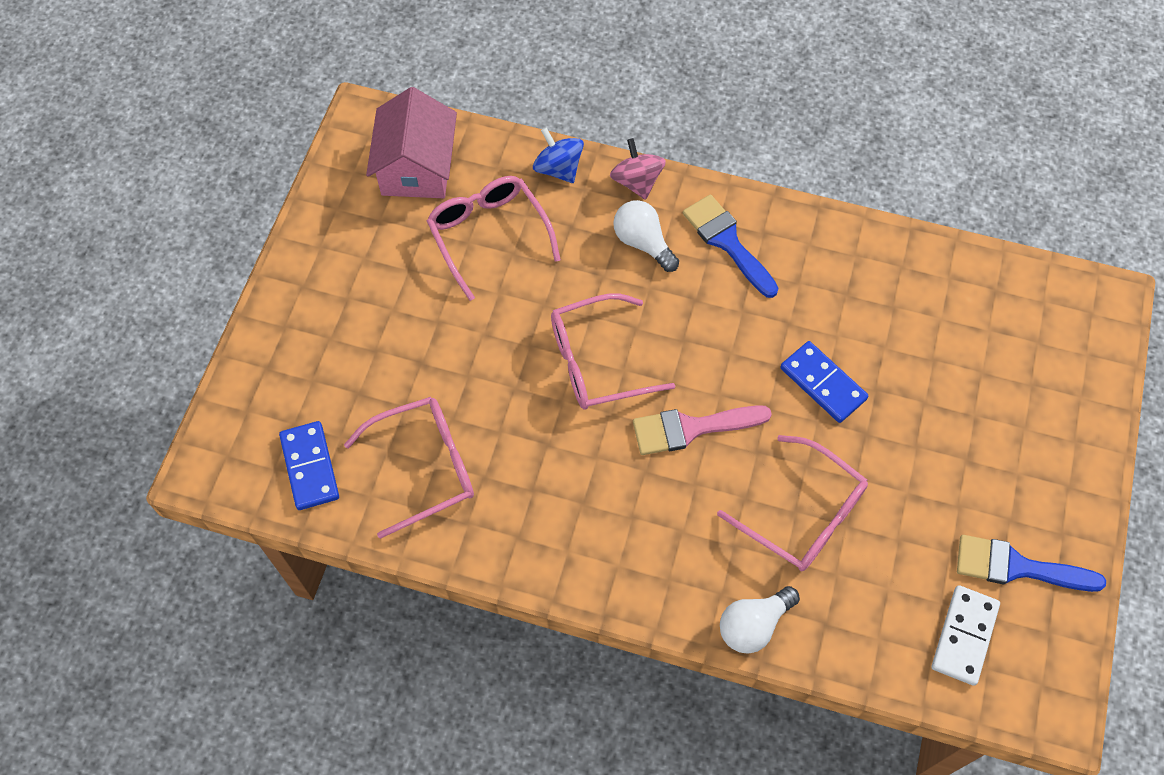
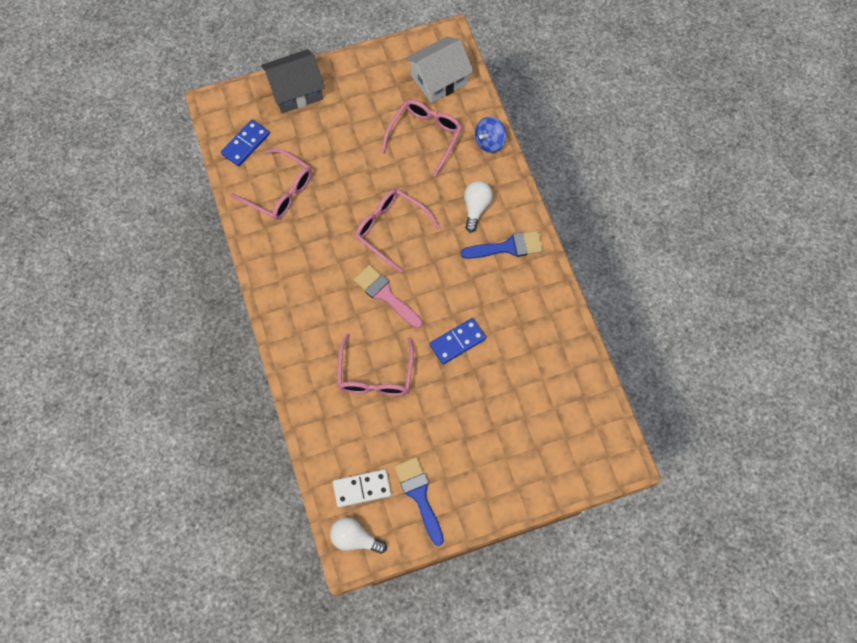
camera: 55 degrees right, 5 degrees up
(280, 348) = (296, 91): none -> grey house
(416, 167) = (439, 79): pink house -> white house
(558, 168) = (489, 142): blue spinning top -> blue spinning top turned 150 degrees counterclockwise
(636, 182) = (511, 182): pink spinning top -> none
(727, 242) = (508, 247): blue brush -> blue brush turned 60 degrees clockwise
(753, 625) = (300, 385): white light bulb -> white light bulb (355, 538)
(823, 383) = (457, 342): blue domino -> blue domino turned 45 degrees clockwise

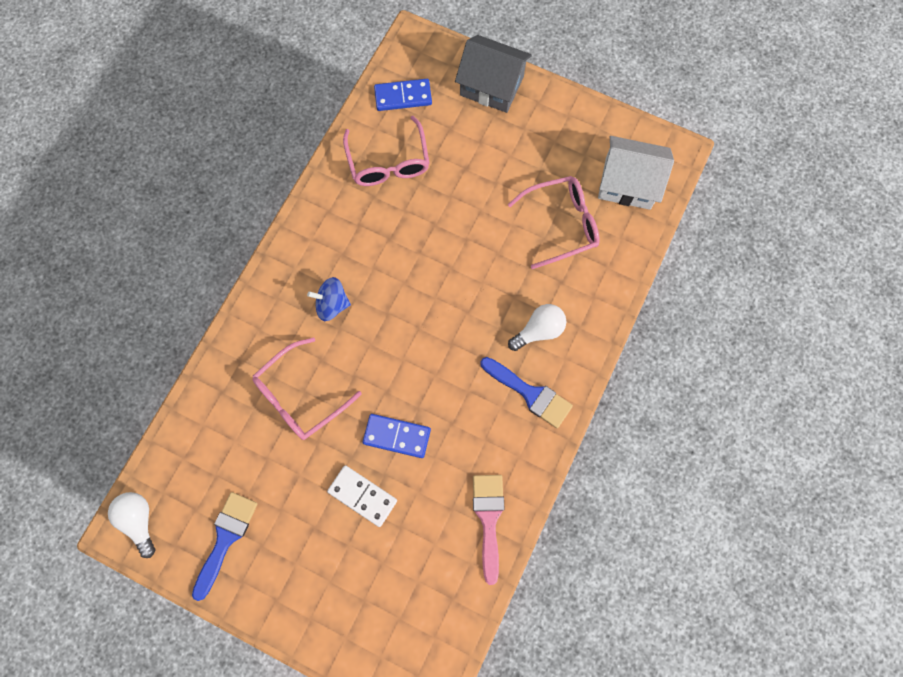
camera: 45 degrees right, 5 degrees up
(362, 489) = (188, 484): white domino -> white domino (362, 496)
(385, 295) = (380, 335): pink brush -> pink brush (488, 519)
(391, 230) = (445, 281): pink glasses -> none
(489, 142) = (614, 281): blue spinning top -> blue spinning top (332, 304)

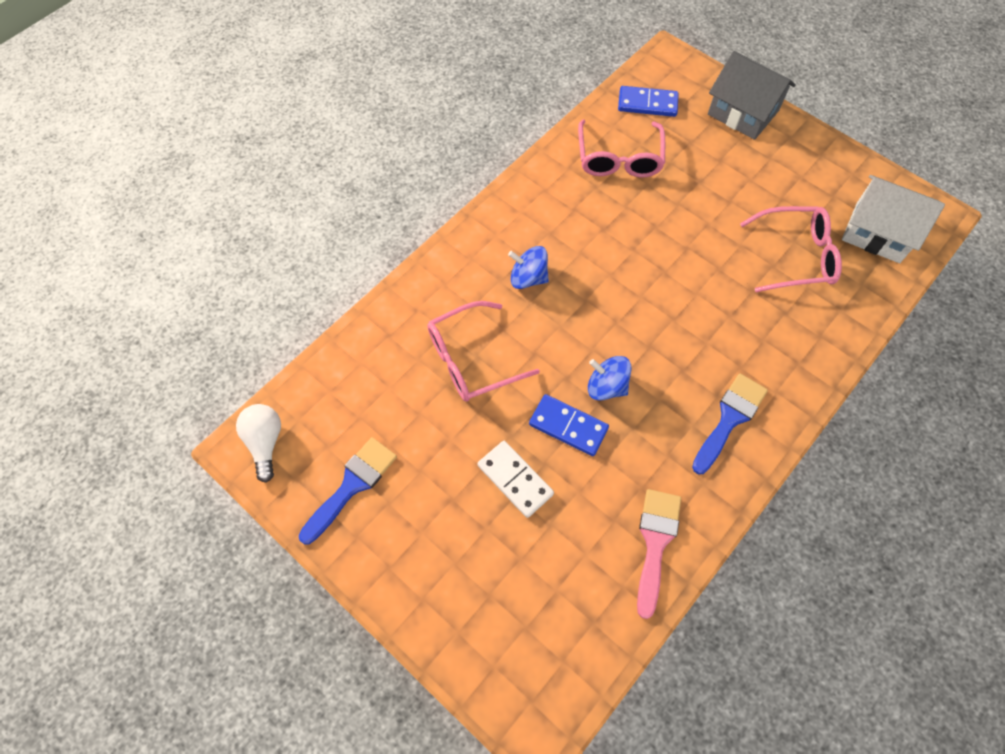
camera: 15 degrees right, 10 degrees down
(422, 391) = (606, 386): none -> blue spinning top
(530, 393) = (729, 419): blue brush -> blue brush turned 105 degrees counterclockwise
(539, 331) = (751, 356): white light bulb -> none

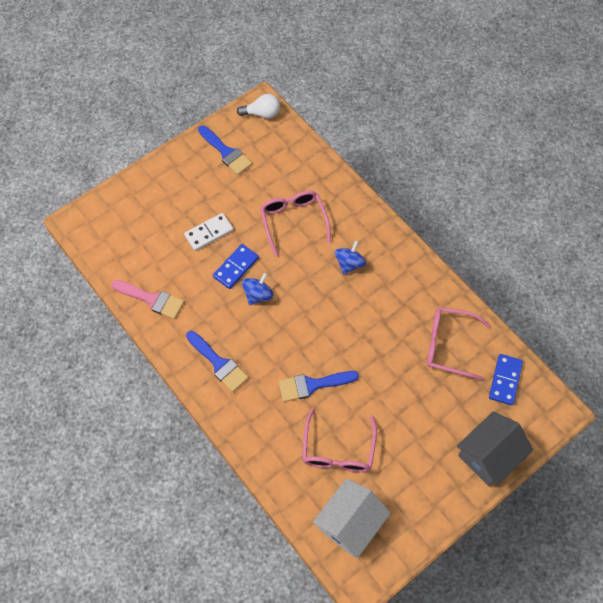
camera: 100 degrees right, 0 degrees up
(721, 296) = (312, 385): none -> blue brush

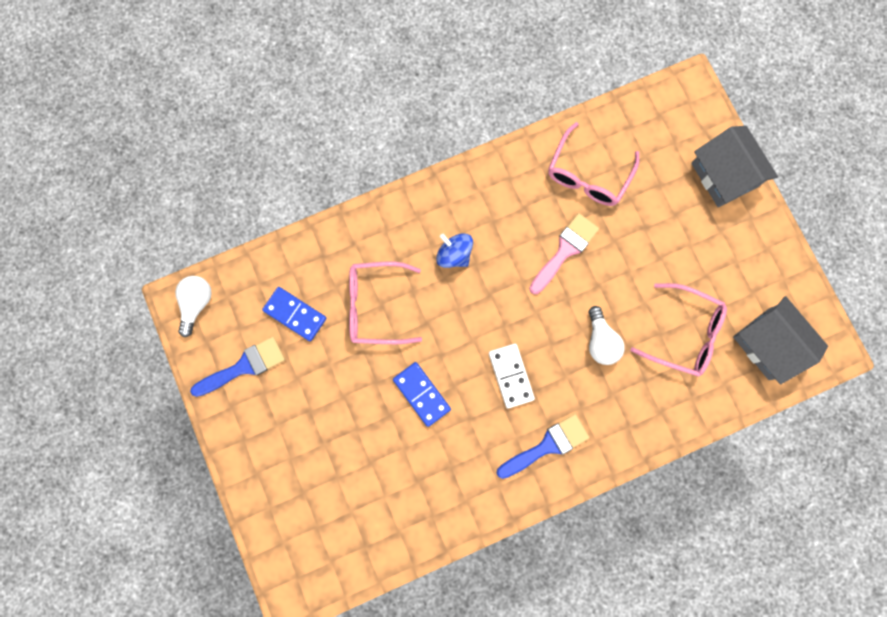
camera: 75 degrees left, 15 degrees up
(151, 299) = (438, 512): pink brush -> pink brush (565, 250)
(209, 233) = (361, 417): white domino -> white domino (510, 376)
(258, 295) = (467, 376): blue spinning top -> none
(312, 385) = (600, 341): blue brush -> white light bulb
(350, 523) = (768, 344): white house -> grey house
(505, 380) = (643, 129): blue domino -> blue domino (295, 314)

